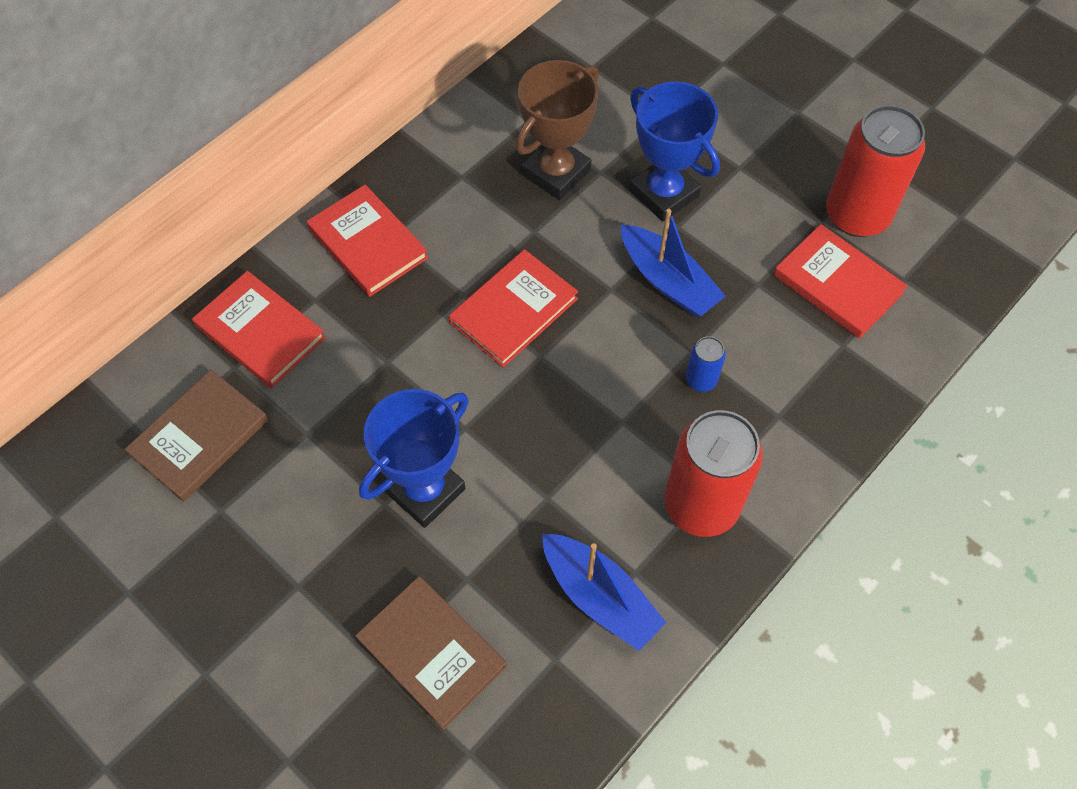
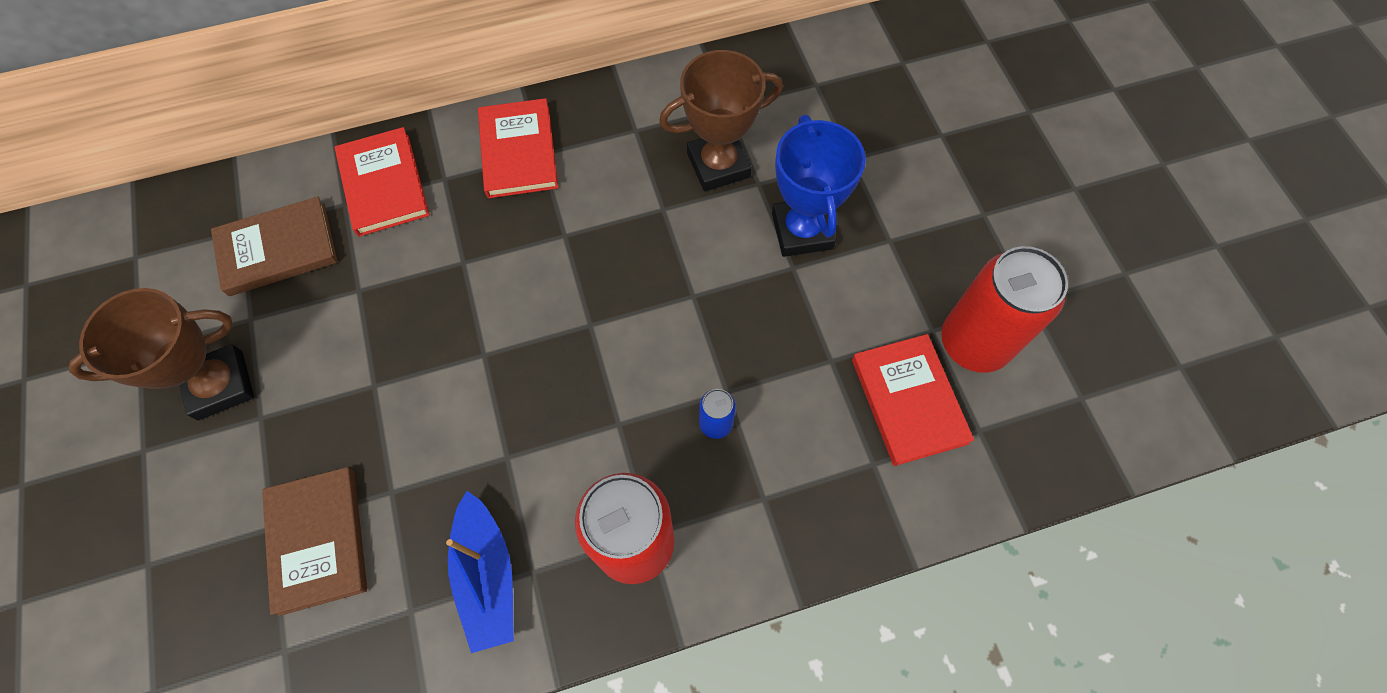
camera: 30 degrees right, 5 degrees up
(237, 580) = (220, 385): none -> brown trophy
(425, 490) = (413, 392): blue trophy -> none
(514, 311) = (596, 272): red book -> none
(668, 281) = (749, 314): blue boat -> none

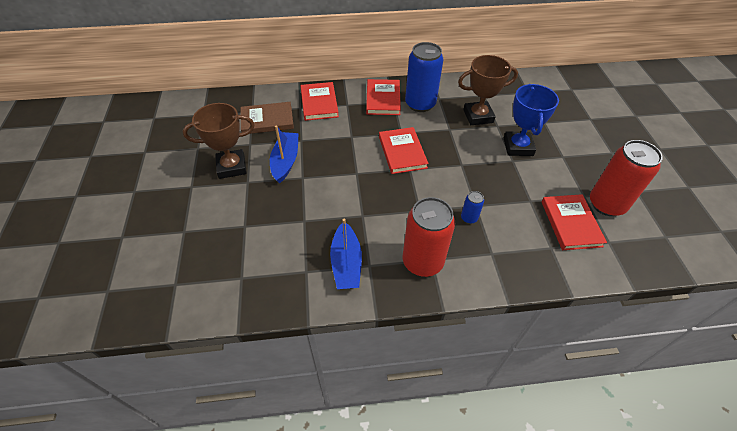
camera: 10 degrees right, 15 degrees down
(317, 540) = (266, 235): brown book -> none
(332, 351) = (285, 161): none -> blue boat
(571, 285) = (402, 152): none -> red book
(597, 152) = (420, 104): none -> blue can

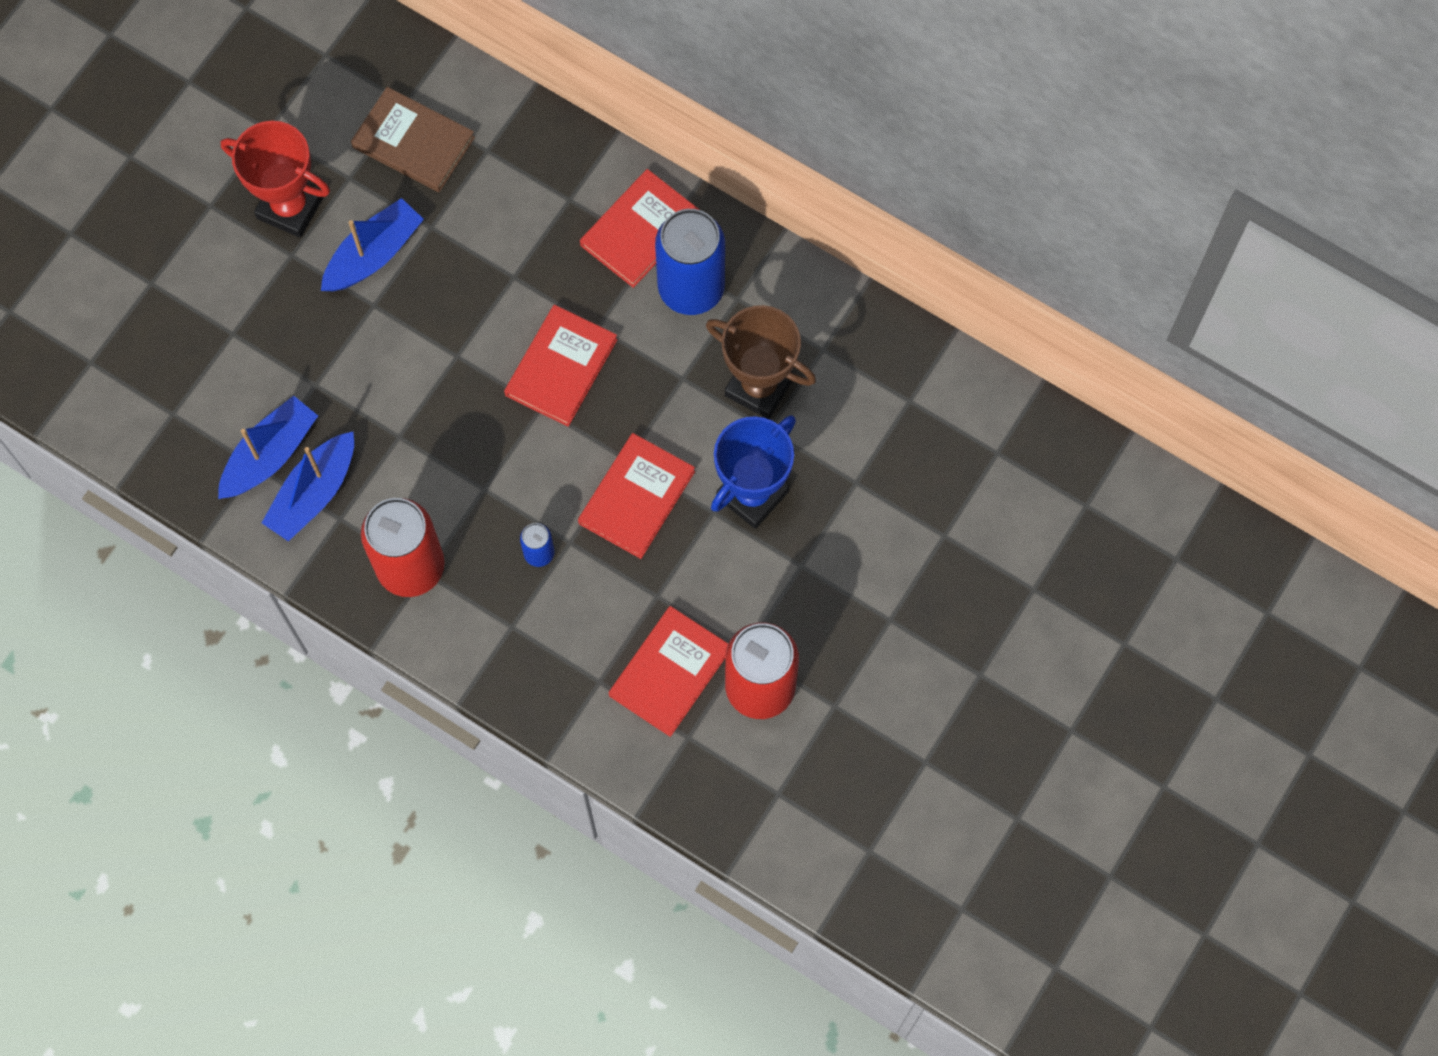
camera: 40 degrees right, 20 degrees up
(232, 167) = (290, 208): brown trophy -> red trophy
(309, 262) = (270, 455): none -> blue boat
(319, 103) = (527, 162): red book -> red book (637, 497)

